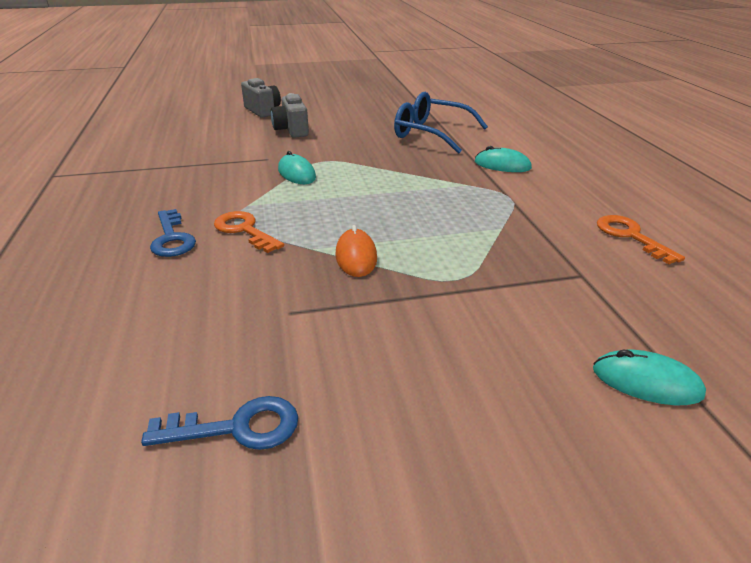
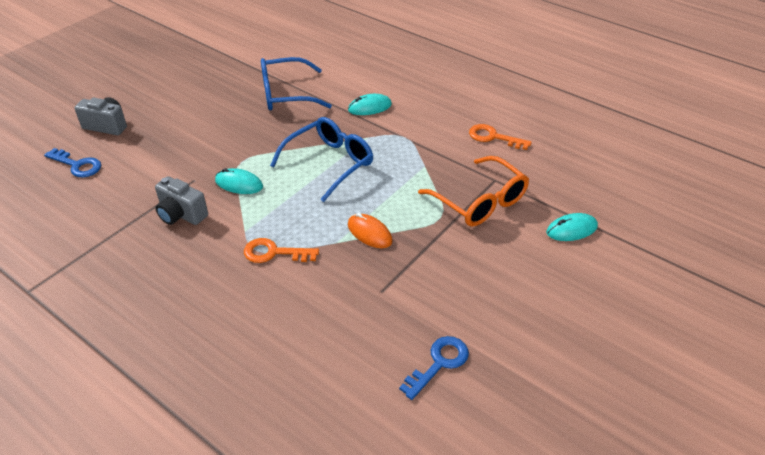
camera: 40 degrees left, 10 degrees up
(172, 238) = (234, 287): blue key -> blue key (77, 165)
(291, 130) = (169, 139): grey camera -> grey camera (181, 214)
(399, 189) = (330, 163): none -> blue glasses
(531, 287) = (480, 202): none -> orange glasses

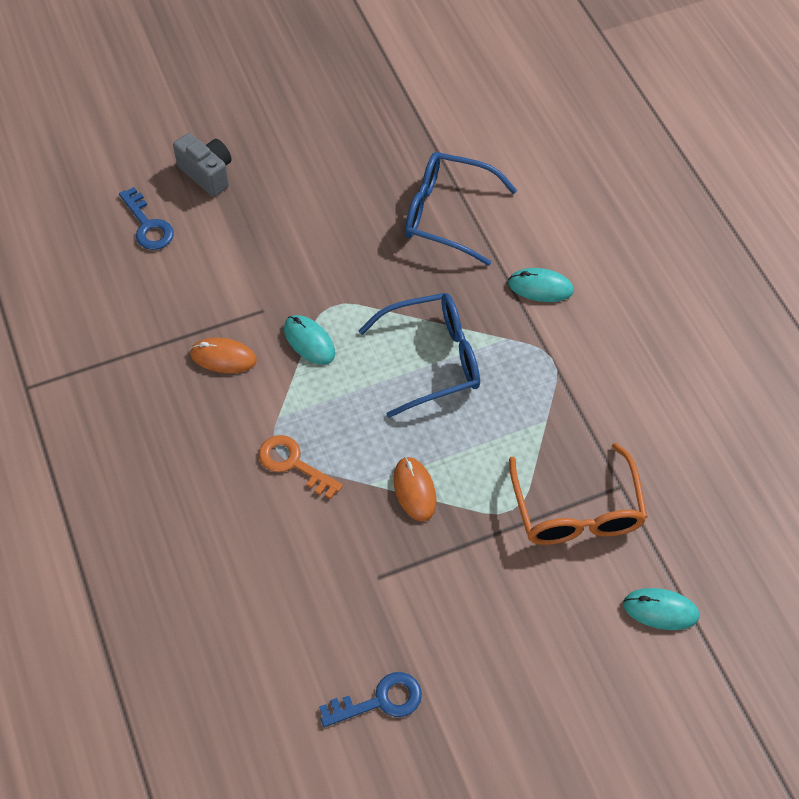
camera: 30 degrees right, 15 degrees up
(181, 214) = (223, 357): grey camera -> orange mouse
(493, 137) = (669, 416): orange key -> none

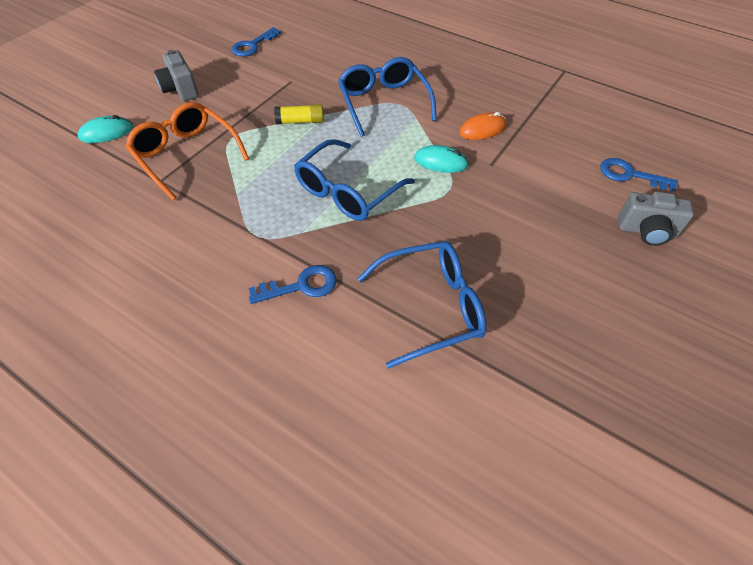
camera: 145 degrees right, 5 degrees down
(293, 464) = (383, 102): orange key -> blue glasses
(414, 490) = (300, 121): orange mouse -> yellow glue stick
(534, 649) = (180, 89): none -> grey camera
(540, 287) = (301, 286): turquoise mouse -> blue key

